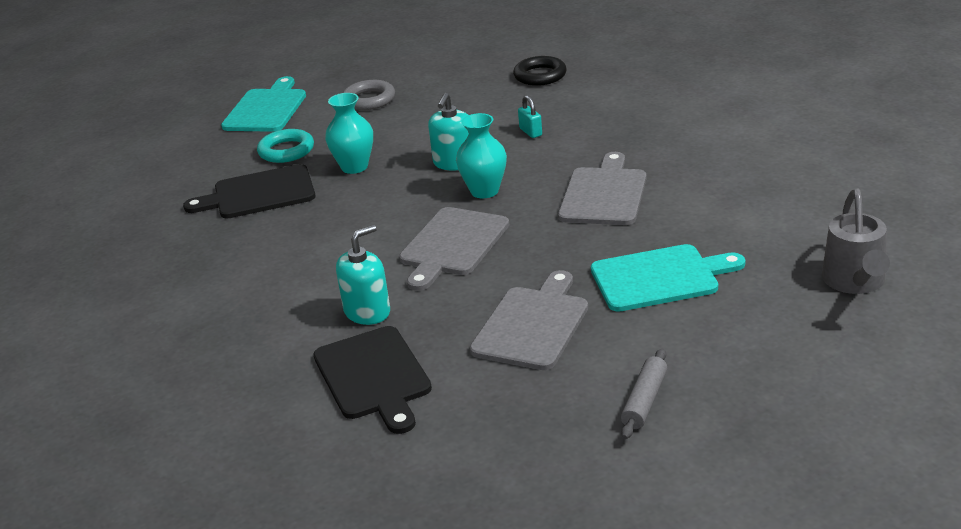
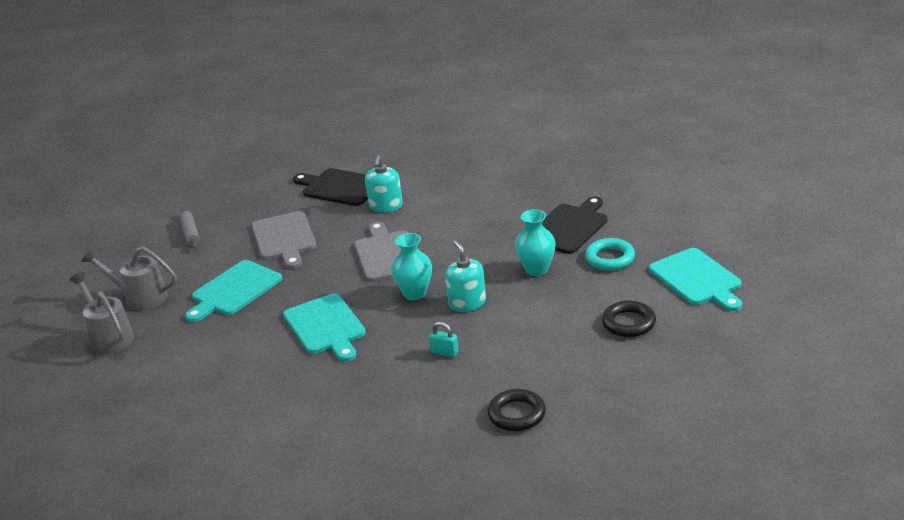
camera: 140 degrees right, 0 degrees up
(369, 100) = (628, 323): grey ring -> black ring
(604, 194) = (326, 327): grey cutting board -> turquoise cutting board
(784, 322) = (140, 297): none -> grey watering can

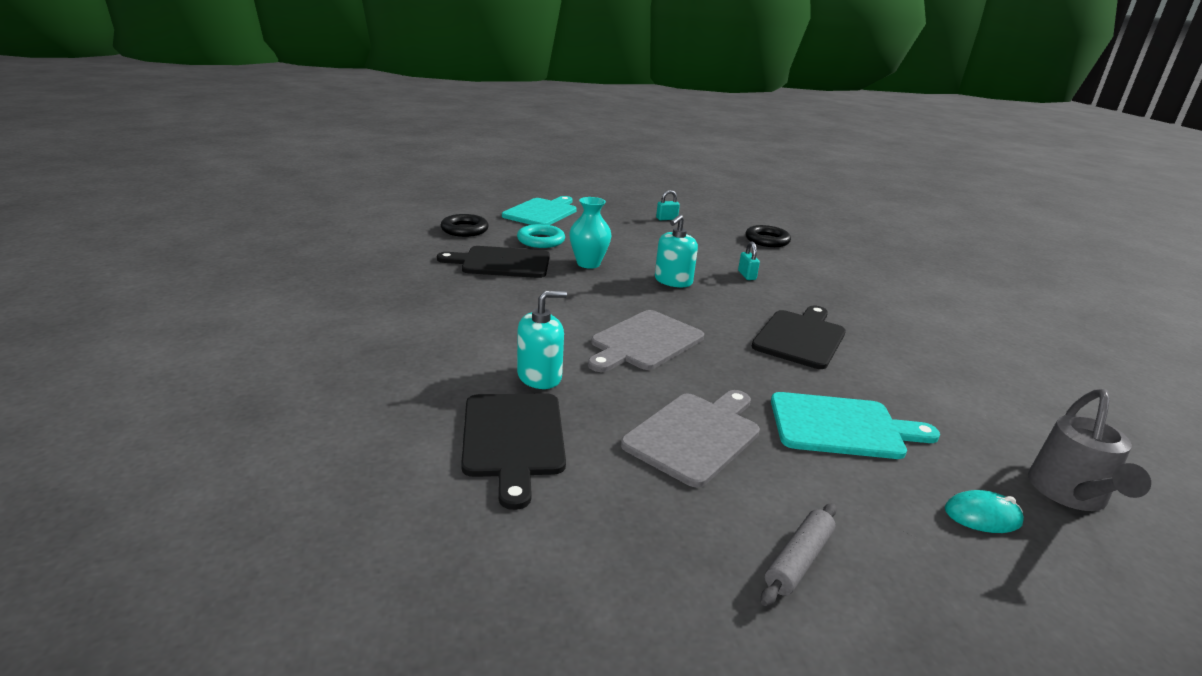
camera: 130 degrees left, 5 degrees down
(140, 297) = (982, 516): grey watering can -> turquoise mouse
(326, 327) = (801, 337): turquoise cutting board -> black cutting board
(414, 293) = (691, 307): turquoise vase -> none
(628, 323) = (623, 224): black ring -> black ring (464, 230)
(631, 363) = (666, 219): none -> turquoise padlock

